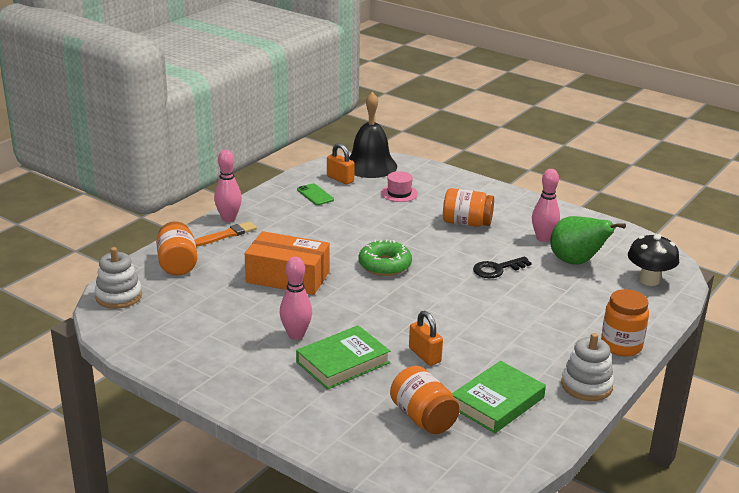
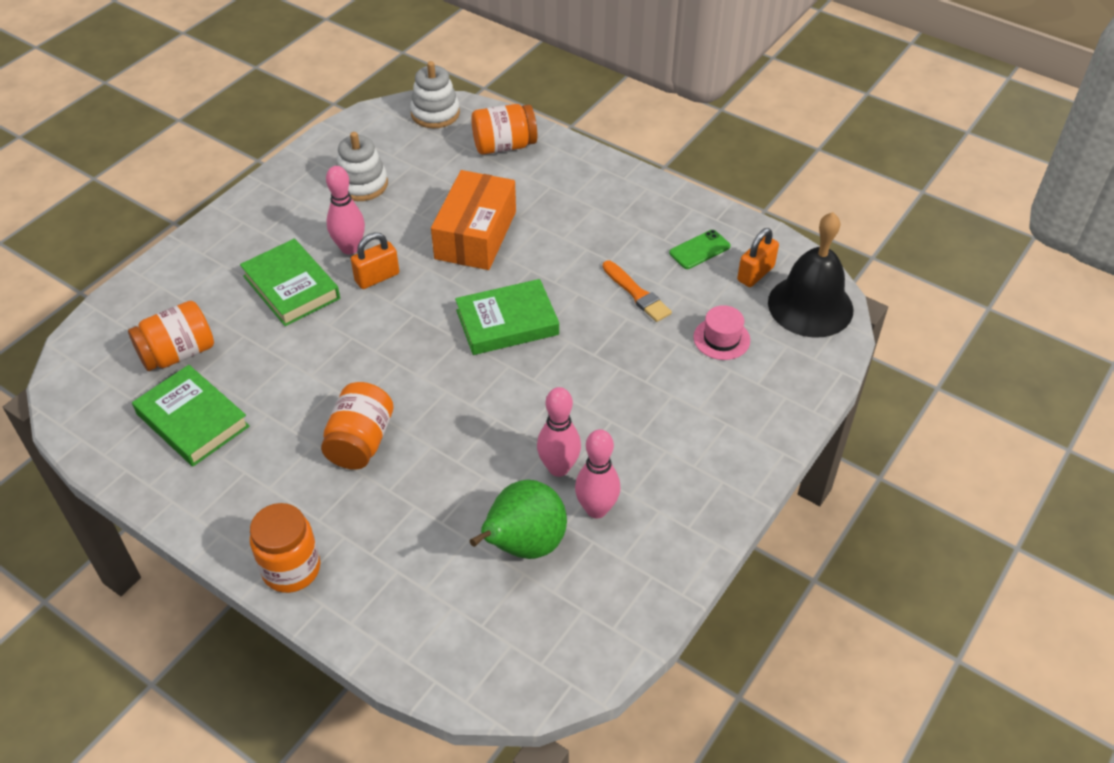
camera: 90 degrees right, 20 degrees up
(226, 235) = (576, 177): orange brush -> orange brush (637, 293)
(228, 218) = (618, 175): pink bowling pin -> pink bowling pin (558, 468)
(385, 265) = (507, 322): green donut -> green book
(424, 355) = (296, 357): orange padlock -> orange padlock (377, 277)
(466, 223) = (636, 415): orange jar -> orange jar (360, 442)
(497, 269) = (499, 443): black key -> none
(586, 385) = (208, 514): white stacking toy -> white stacking toy (362, 184)
(649, 280) = (469, 640): black mushroom -> none

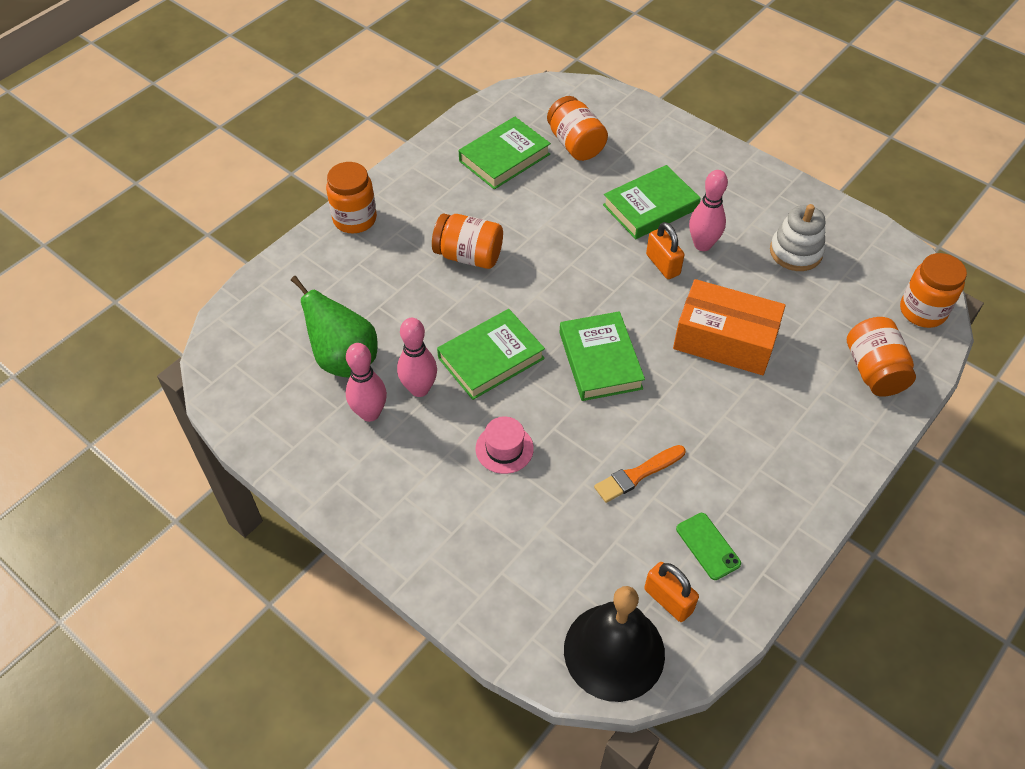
camera: 95 degrees right, 5 degrees up
(435, 113) = (922, 311): white stacking toy -> orange jar
(511, 409) = (491, 358): none -> green book
(721, 339) = (567, 547): pink hat -> pink hat (504, 448)

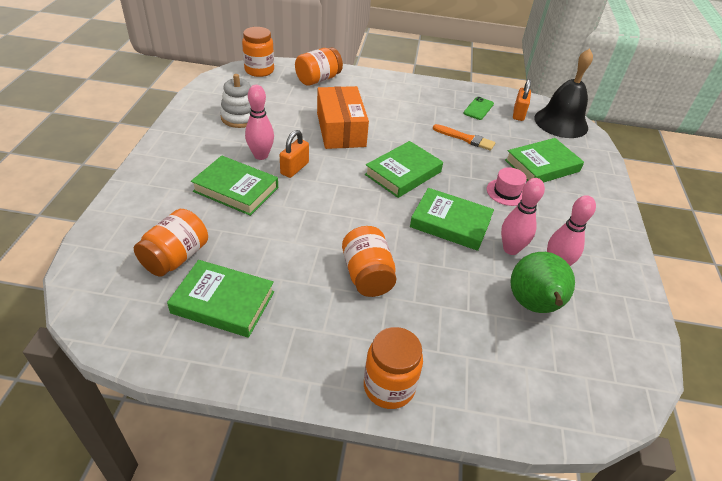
camera: 125 degrees left, 10 degrees down
(528, 531) = (542, 166): none -> green book

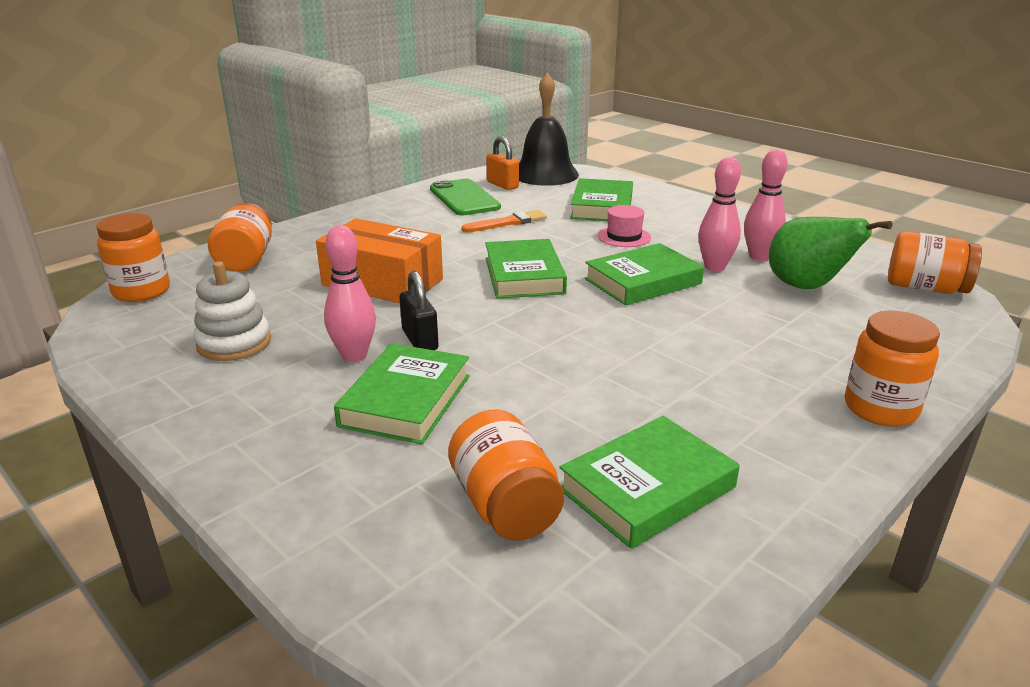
camera: 50 degrees left, 15 degrees down
(236, 189) = (406, 400): green book -> green book turned 45 degrees counterclockwise
(294, 168) = (420, 340): orange padlock -> black padlock
(367, 275) = (686, 360): orange jar -> orange jar (925, 288)
(478, 108) = (464, 198): green phone -> green phone, size x1.69

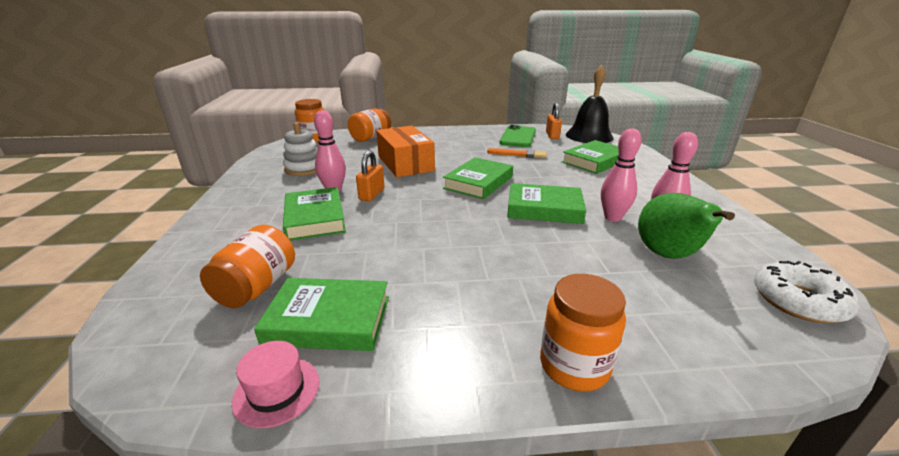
camera: 40 degrees right, 0 degrees up
(406, 400) = (315, 218): green book -> green book turned 75 degrees counterclockwise
(420, 340) = (372, 194): black padlock -> orange padlock
(624, 237) = (578, 181): pink hat -> pink hat (277, 391)
(925, 288) = (798, 301): orange jar -> white donut

